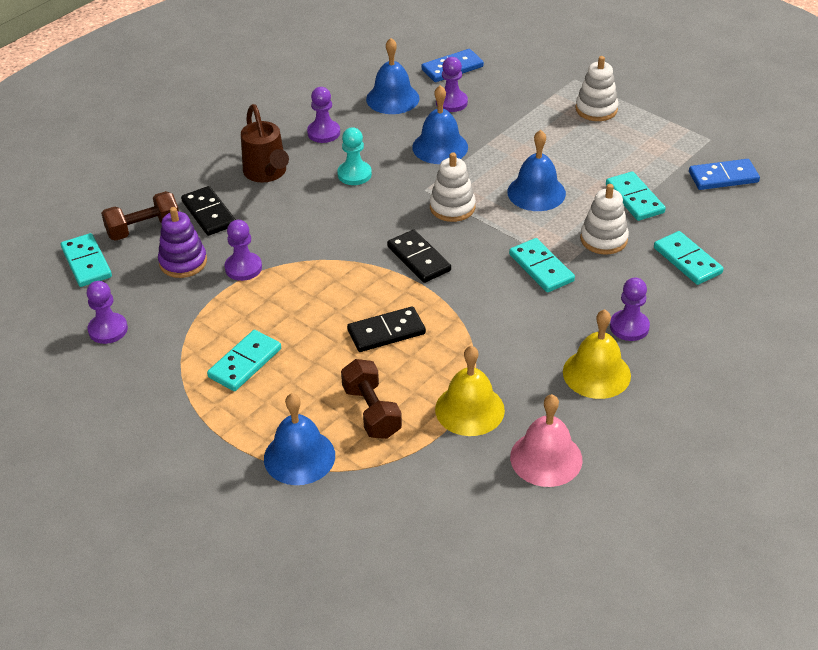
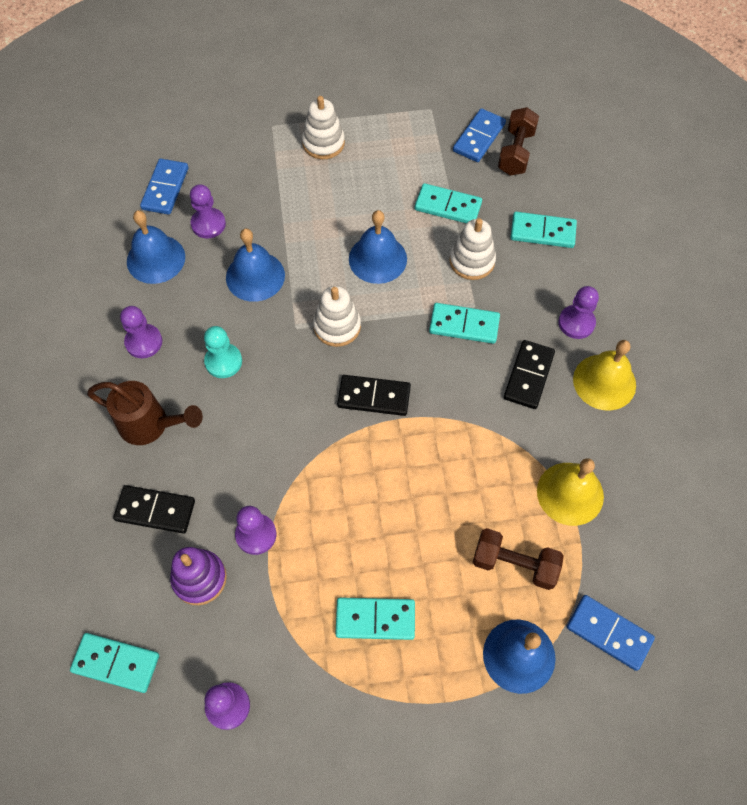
camera: 50 degrees left, 20 degrees up
(143, 229) = (119, 580): brown dumbbell -> brown dumbbell (516, 152)
(245, 363) = (375, 619): turquoise domino -> turquoise domino turned 75 degrees counterclockwise
(375, 499) = (609, 633): none -> blue domino
(386, 332) = (436, 485): black domino -> black domino (529, 376)
(546, 458) = (659, 482): pink bell -> none

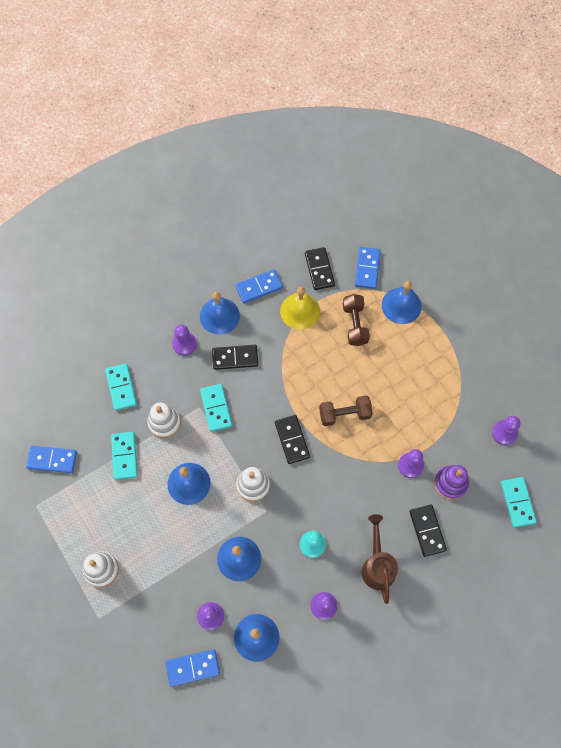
camera: 115 degrees left, 5 degrees up
(375, 619) = (421, 381): turquoise domino -> none
(516, 152) = (56, 429): brown dumbbell -> brown dumbbell (344, 414)
(604, 382) = (219, 316): yellow bell -> blue bell
(633, 453) = (259, 287): none -> blue domino
(634, 555) = (319, 269): none -> black domino

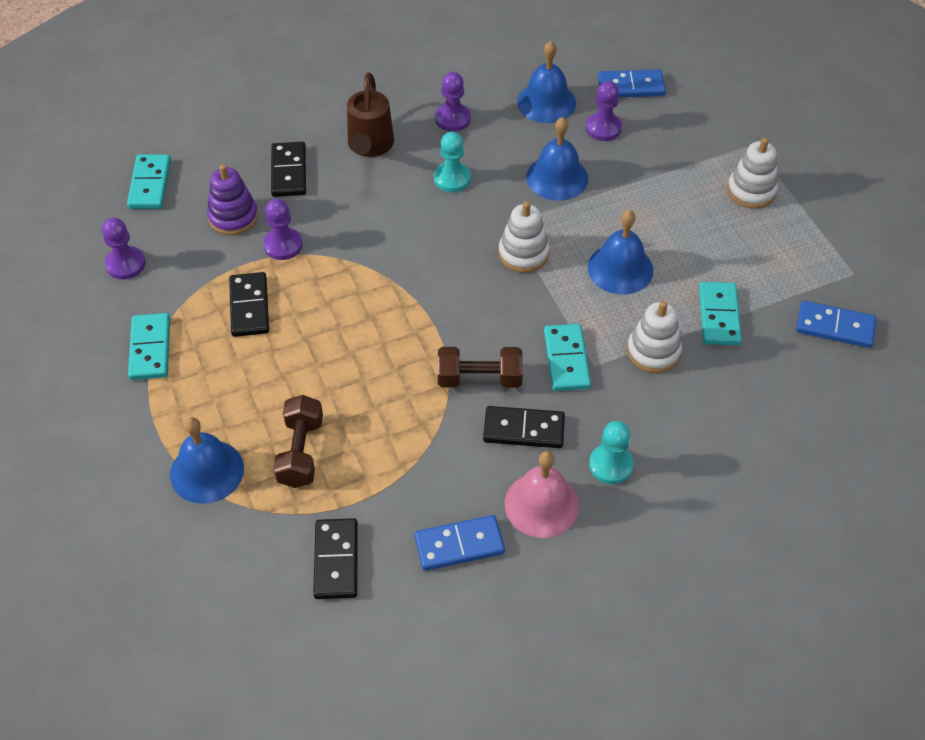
camera: 170 degrees left, 15 degrees down
(121, 387) = (725, 412): turquoise domino -> turquoise domino (150, 349)
(184, 344) = (611, 465): purple pawn -> turquoise pawn
(219, 316) = (541, 504): blue bell -> pink bell
(292, 440) = (452, 300): black domino -> black domino (249, 306)
(300, 311) = (392, 490): yellow bell -> none
(344, 414) = (360, 322): brown dumbbell -> brown dumbbell (479, 379)
(367, 269) = (244, 547): blue domino -> none

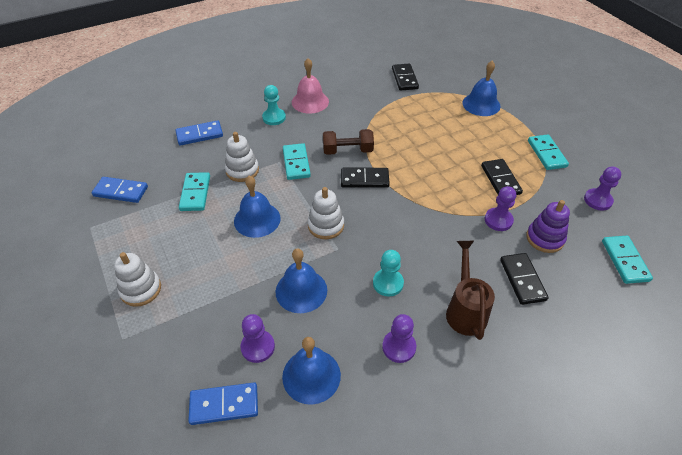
camera: 175 degrees right, 5 degrees down
(301, 452) = (437, 114): brown dumbbell -> none
(459, 545) = (348, 86): blue domino -> blue domino (199, 135)
(524, 430) = (320, 129): black domino -> black domino (364, 179)

